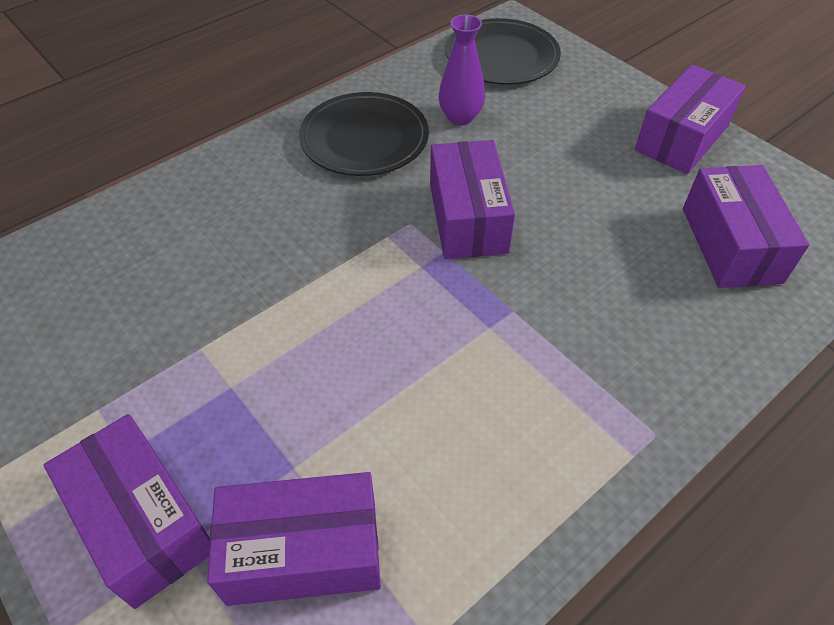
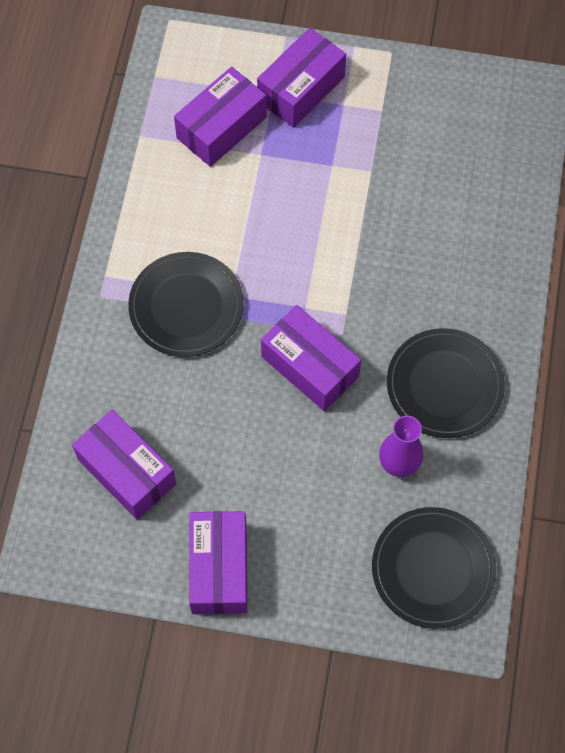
camera: 140 degrees right, 15 degrees up
(143, 522) = (301, 89): purple box -> purple box turned 60 degrees counterclockwise
(551, 350) = (186, 306): none -> black plate

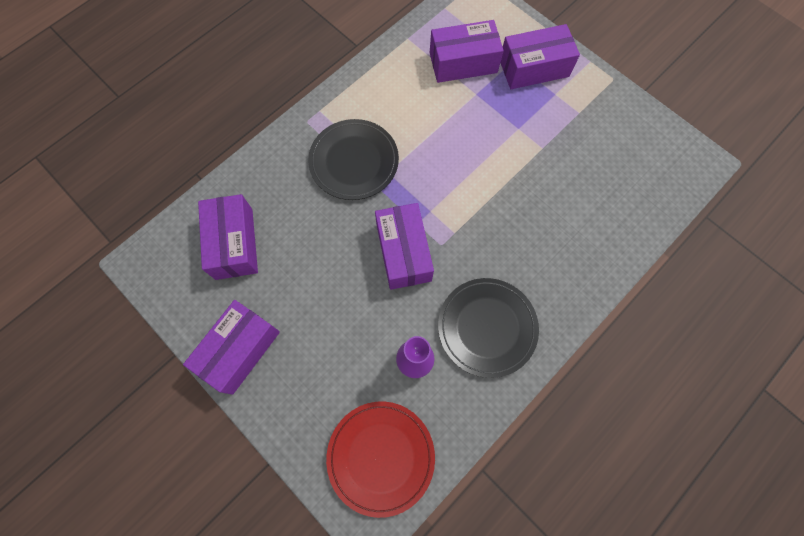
camera: 35 degrees right, 5 degrees up
(433, 569) = (381, 457): black plate -> red plate

